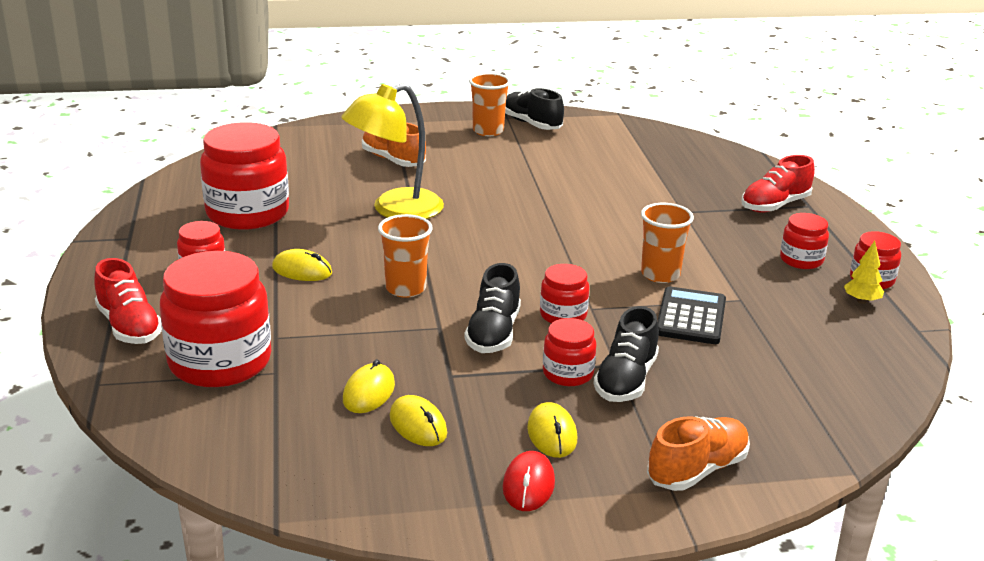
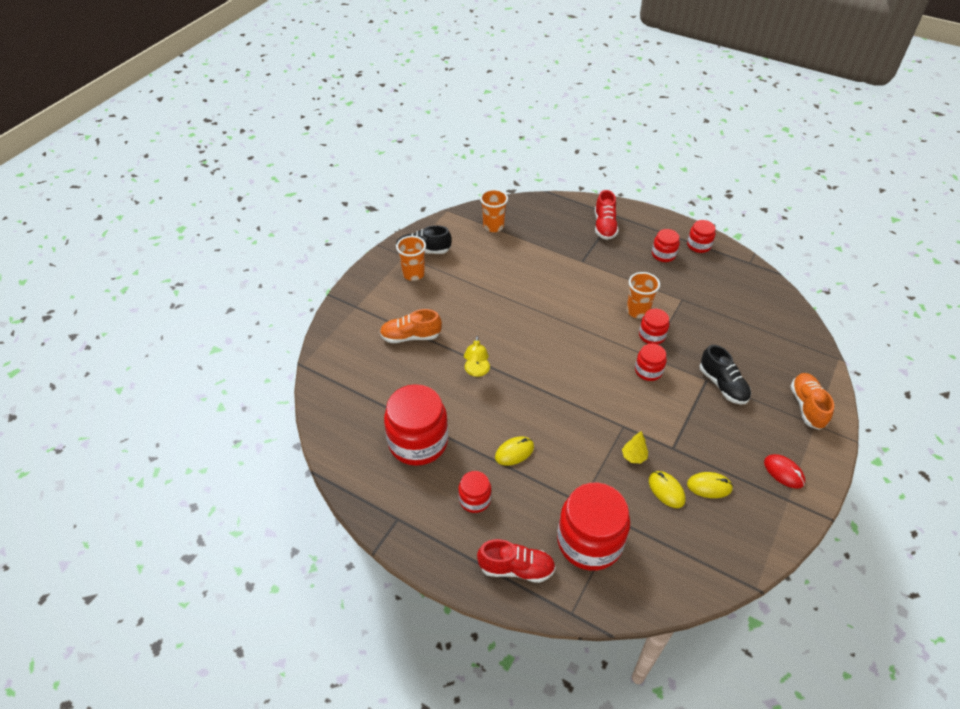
camera: 50 degrees left, 20 degrees up
(395, 210) = (476, 371): yellow lamp -> yellow lamp, size x0.53
(405, 288) = (572, 417): orange cup -> orange cup (493, 226)
(493, 333) = (646, 408): black shoe -> none
(552, 434) = (749, 439): yellow mouse -> none
(568, 373) = (702, 402): red jar -> red jar (652, 335)
(691, 317) = (685, 326): black calculator -> none
(861, 301) = (714, 262): yellow tree -> yellow tree (633, 457)

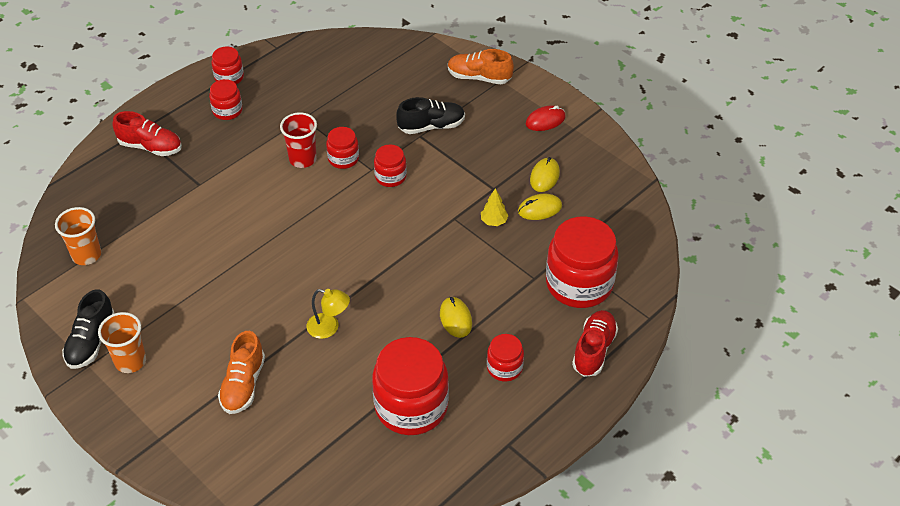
camera: 75 degrees left, 0 degrees up
(637, 311) = (302, 159): orange cup -> red cup

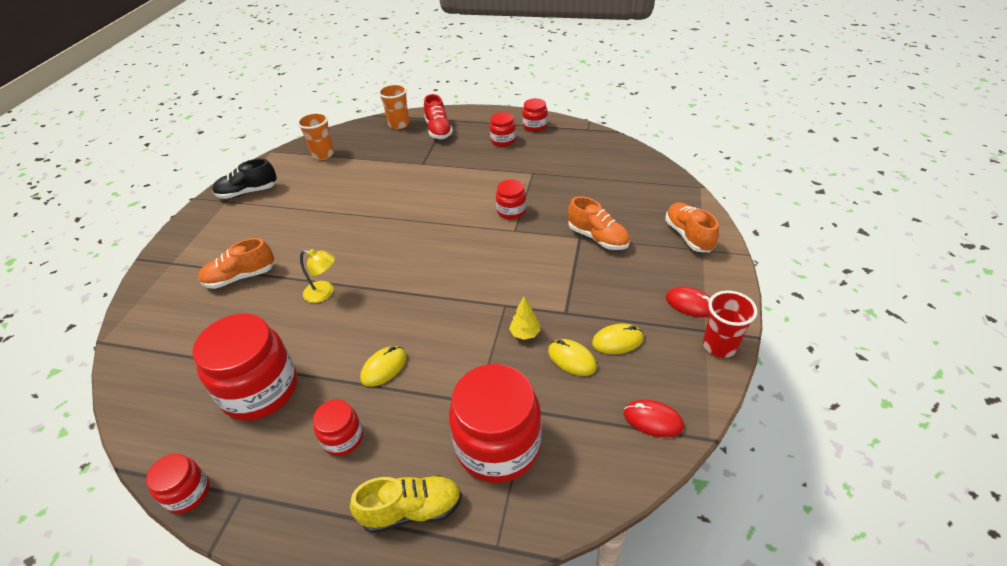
camera: 60 degrees right, 5 degrees down
(130, 361) = (238, 215): orange cup -> orange cup (399, 124)
(302, 159) = (490, 193): red cup -> red cup (719, 346)
(329, 328) = (324, 293): yellow lamp -> yellow lamp turned 60 degrees counterclockwise
(390, 176) = (517, 244): red jar -> red jar (188, 493)
(431, 126) = (598, 238): black shoe -> orange shoe
(594, 350) = (411, 510): red shoe -> yellow shoe
(621, 197) = (653, 420): none -> red mouse

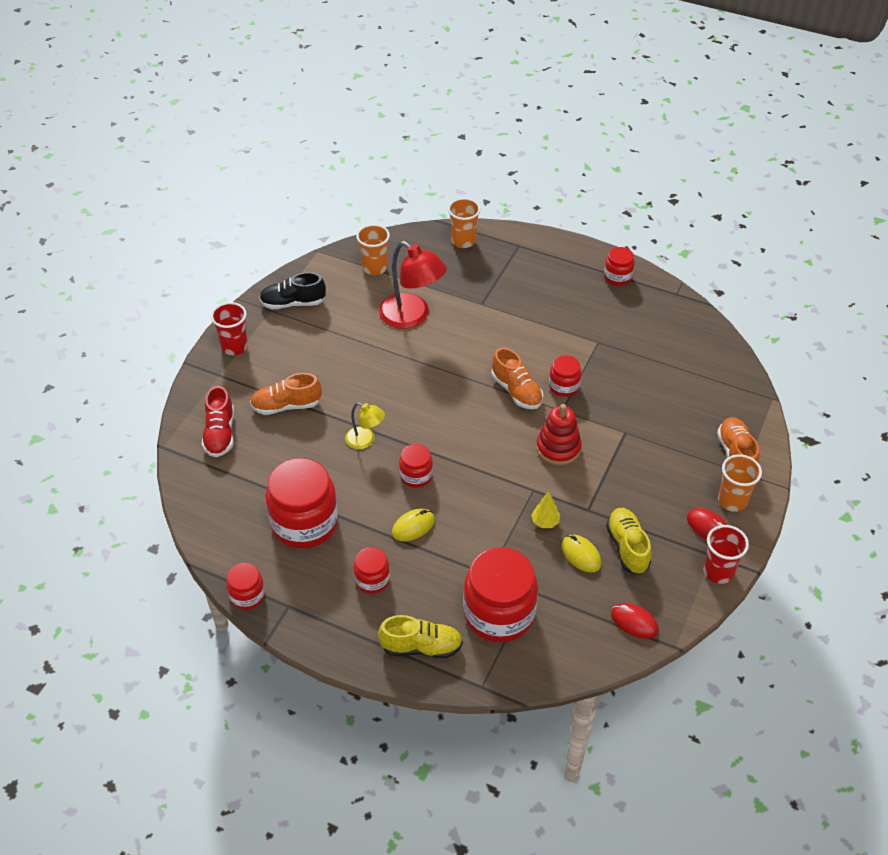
camera: 10 degrees right, 5 degrees up
(189, 236) = (234, 347): none -> red cup
(361, 183) = (412, 317): none -> red lamp
(438, 130) = (507, 259): red shoe -> red shoe (220, 434)
(503, 140) = (576, 290): red jar -> red jar (416, 475)
(520, 263) = (558, 448): none -> red stacking toy
(598, 238) = (643, 437): orange shoe -> orange shoe (516, 391)
(617, 341) = (627, 547): yellow mouse -> yellow shoe
(703, 276) = (732, 501): none -> orange cup

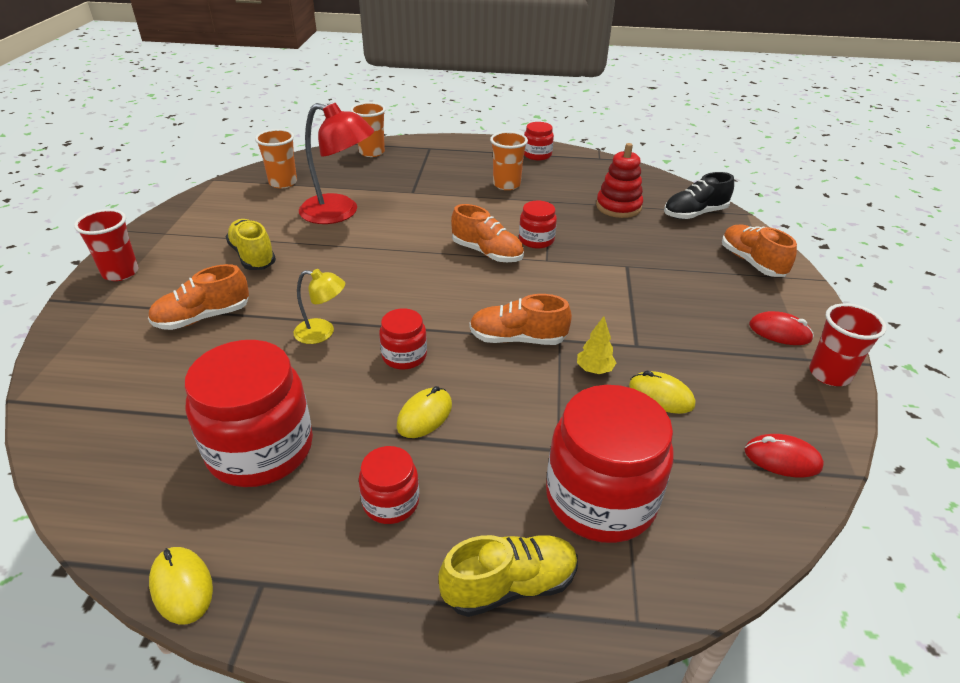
camera: 20 degrees left, 10 degrees down
(220, 434) = (108, 366): red shoe -> none
(247, 595) = (182, 586): red jar -> yellow mouse
(293, 303) = (192, 223): black shoe -> black shoe (694, 214)
(502, 481) = (517, 339): none -> orange shoe
(558, 448) = (564, 293): red stacking toy -> red stacking toy (618, 207)
(627, 547) = (709, 374): yellow shoe -> yellow shoe (253, 256)
(732, 501) = (783, 302): orange cup -> orange cup (506, 184)

